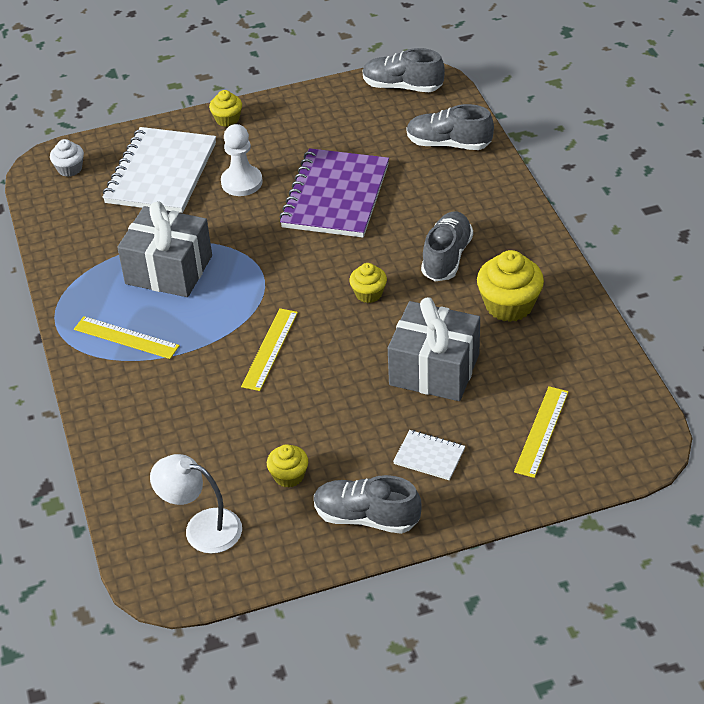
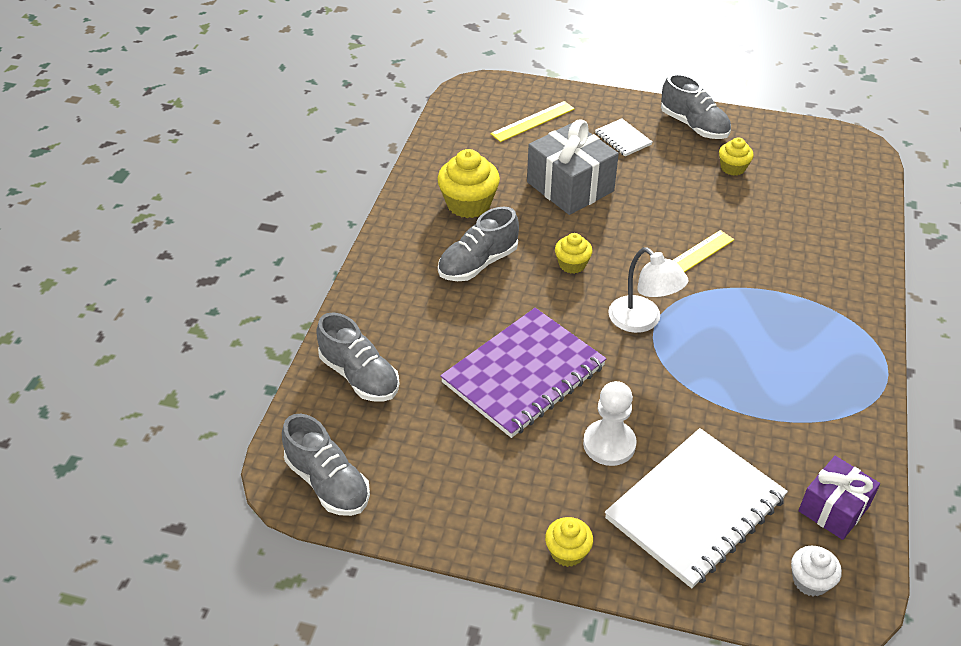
camera: 150 degrees left, 0 degrees up
(68, 213) = (833, 508): none -> purple gift
(126, 337) = (819, 326): yellow ruler -> none
(169, 270) = (745, 376): grey gift -> none
(202, 528) = (815, 164): white lamp -> white lamp (642, 321)

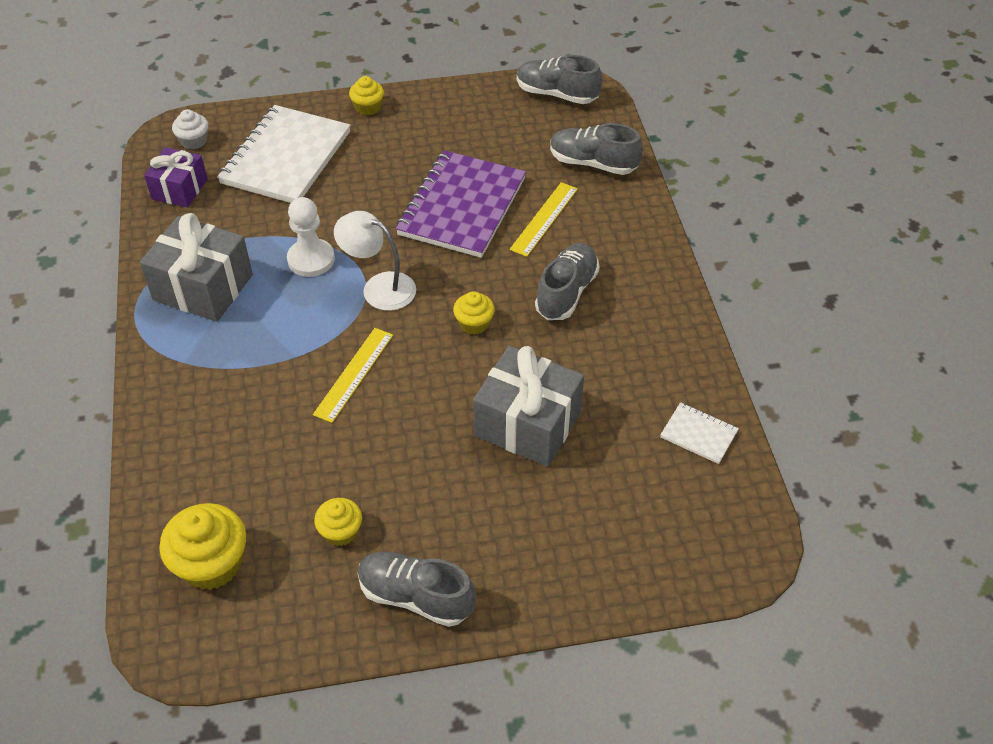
camera: 155 degrees right, 5 degrees up
(468, 204) = (624, 358): yellow cupcake -> yellow cupcake (211, 563)
(533, 121) = (633, 517): yellow ruler -> yellow ruler (544, 219)
(609, 444) = (367, 178): white pawn -> white pawn (311, 259)
(623, 139) = (501, 530): white notebook -> white notebook (698, 434)
(816, 377) = (203, 287): none -> grey gift

